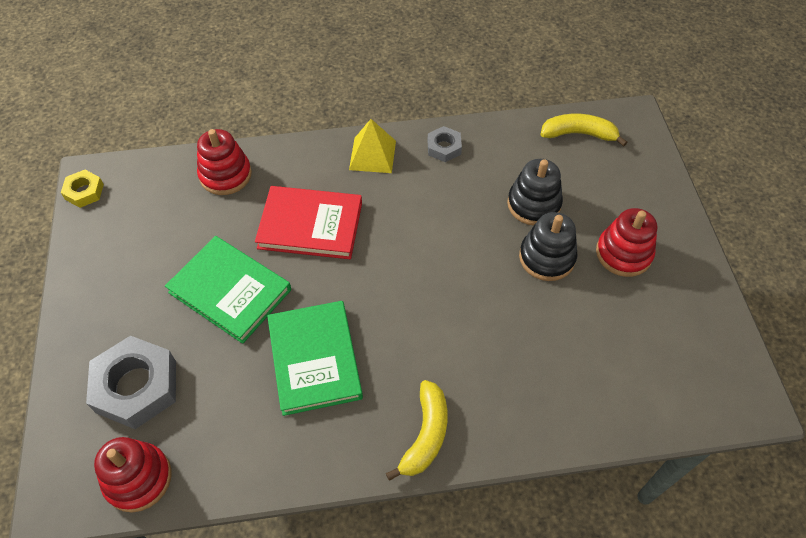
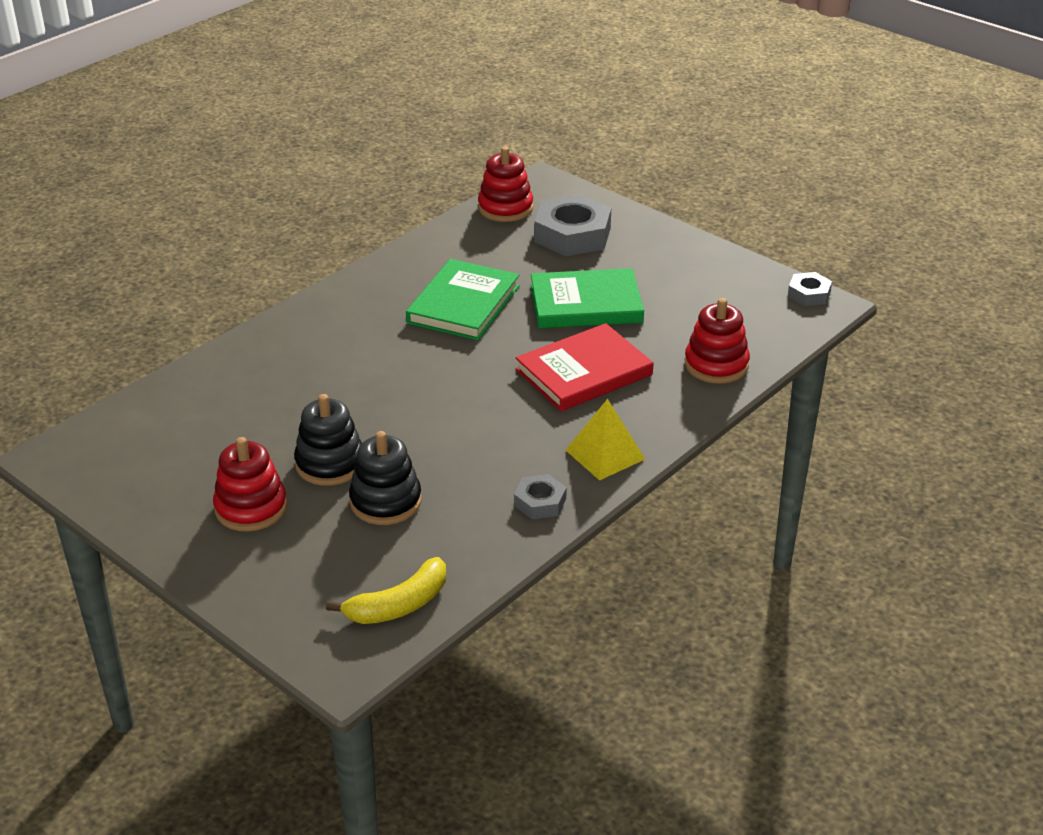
camera: 140 degrees right, 20 degrees down
(84, 192) = (809, 294): yellow nut -> grey nut
(314, 359) = (463, 304): green book -> green book turned 75 degrees clockwise
(425, 435) = (328, 310): yellow banana -> none

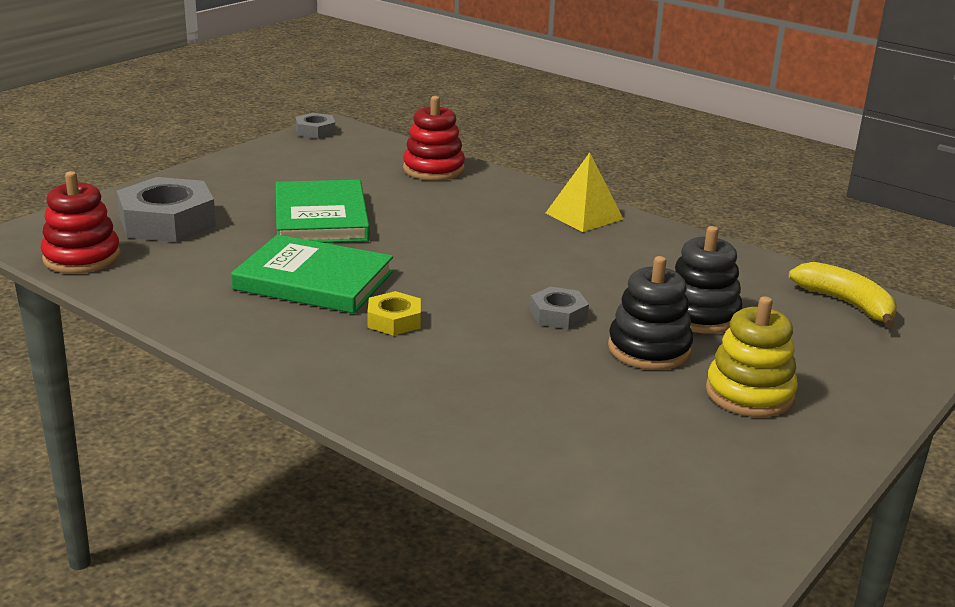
camera: 95 degrees left, 10 degrees down
(251, 508) = (749, 393): red stacking toy -> yellow stacking toy
(394, 341) = (394, 320): none -> yellow nut
(540, 502) = (666, 243): grey nut -> grey nut (558, 315)
(584, 372) = (451, 221): red book -> none

